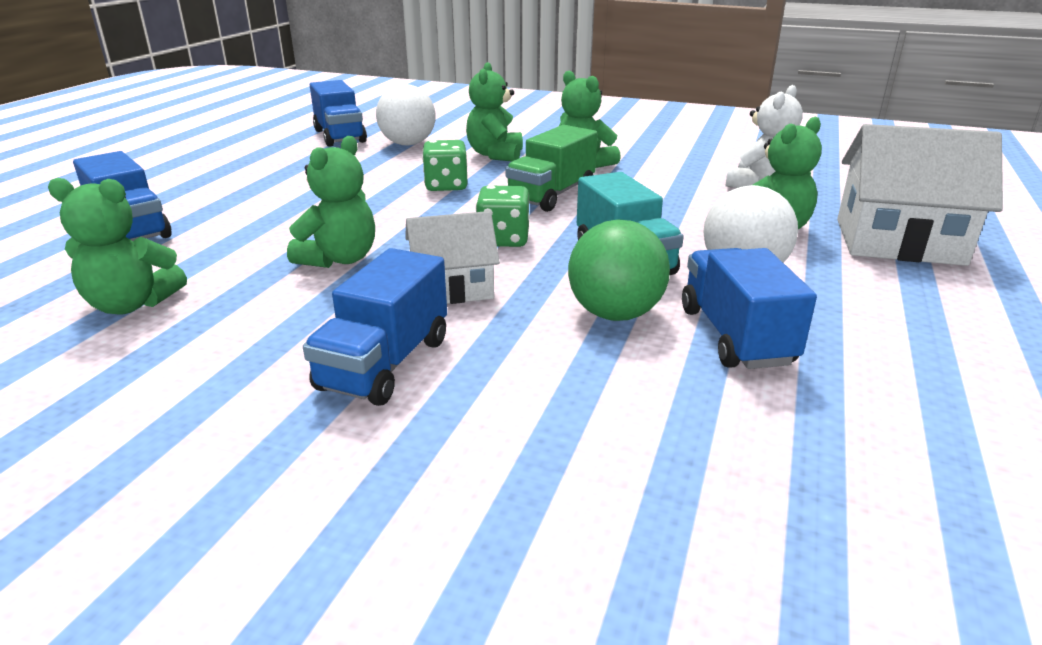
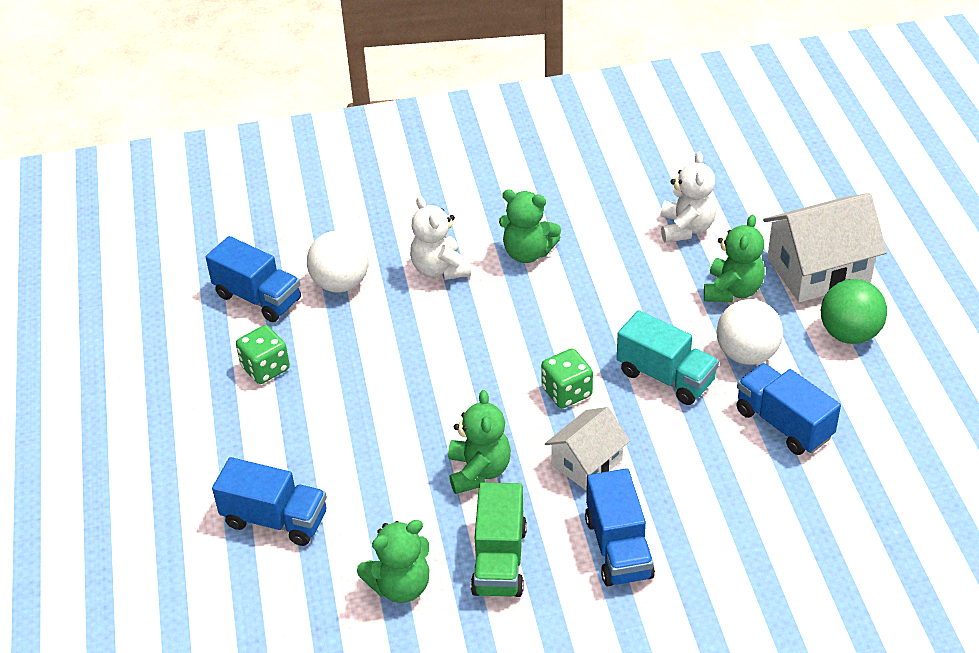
camera: 30 degrees left, 15 degrees up
(446, 186) = (451, 339): green dice -> green dice (265, 368)
(495, 155) = (440, 269): green teddy bear -> white teddy bear
(551, 195) = (546, 315): green truck -> green truck (499, 560)
(615, 314) = (704, 437): green ball -> green ball (849, 334)

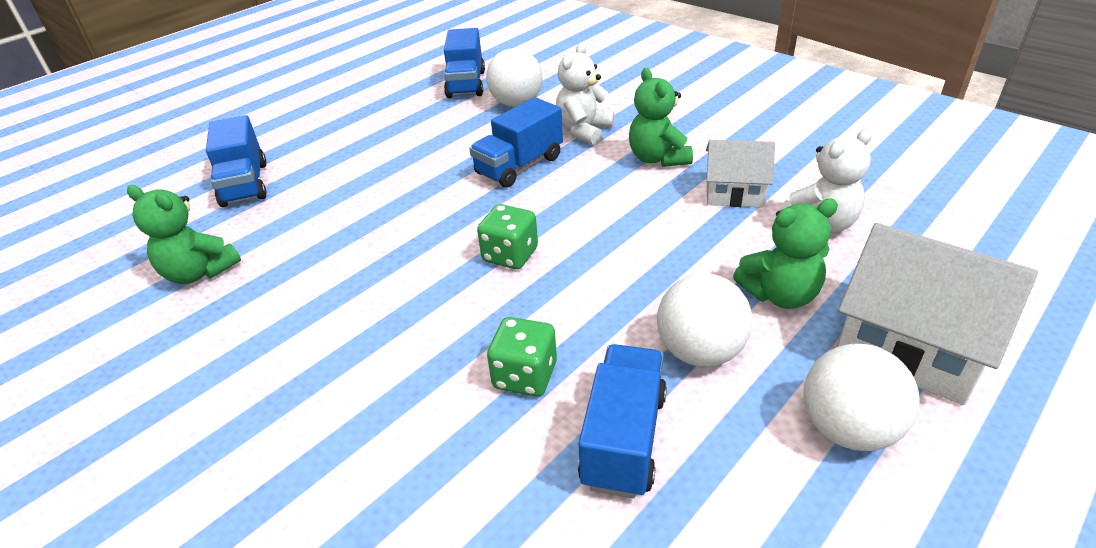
camera: 55 degrees right, 5 degrees down
(265, 368) = (399, 115): green dice -> green dice (525, 376)
(479, 471) = (366, 252): green teddy bear -> none
(499, 560) = (259, 314): green truck -> none
(586, 462) = (427, 309): white house -> white house (734, 193)
(618, 548) = (321, 387): blue truck -> blue truck (519, 165)
(665, 377) = (597, 307): turquoise truck -> none
(849, 334) = (847, 428): green ball -> white ball

